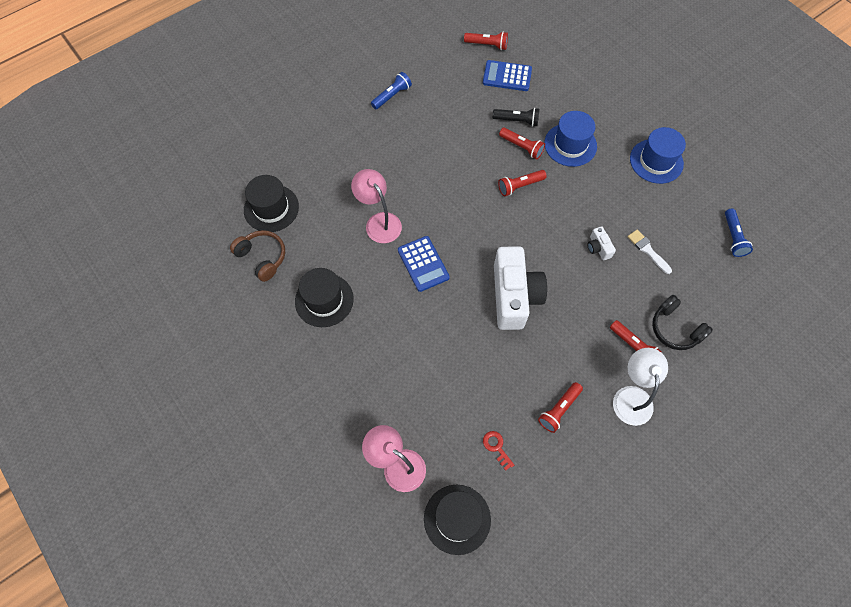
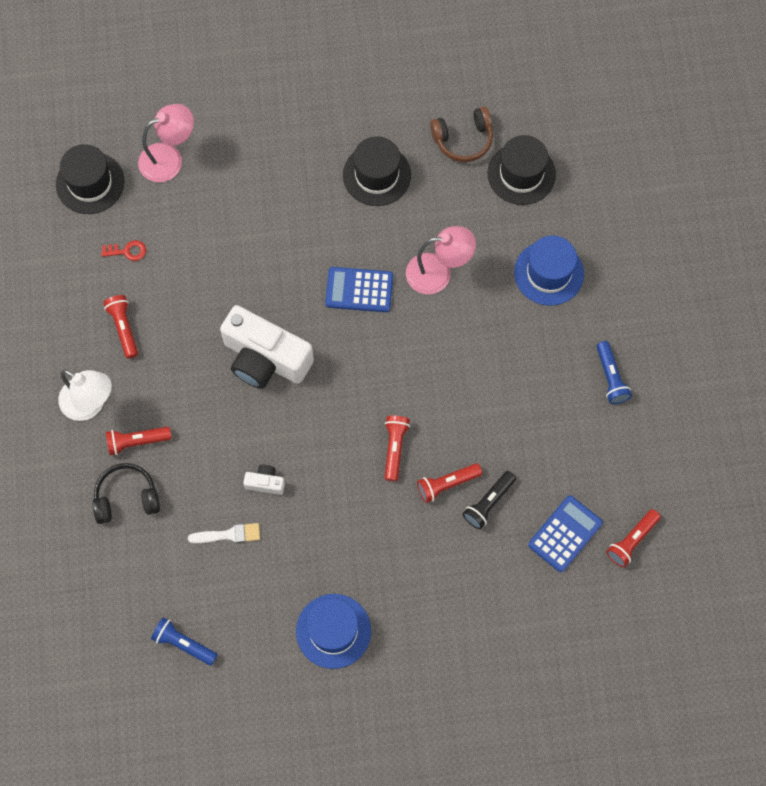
camera: 120 degrees right, 5 degrees up
(570, 145) = (417, 544): blue hat -> blue hat (549, 273)

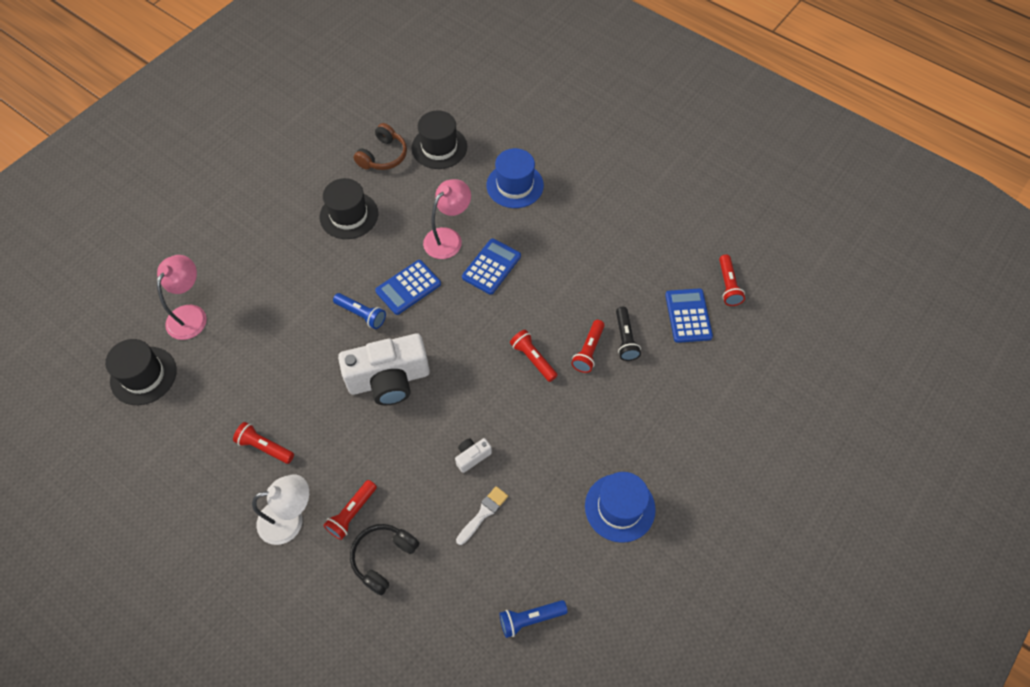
camera: 45 degrees left, 10 degrees down
(127, 251) = (217, 396): red key -> none
(446, 334) = (491, 267): none -> blue calculator
(610, 377) = (613, 210): blue flashlight -> blue flashlight (361, 314)

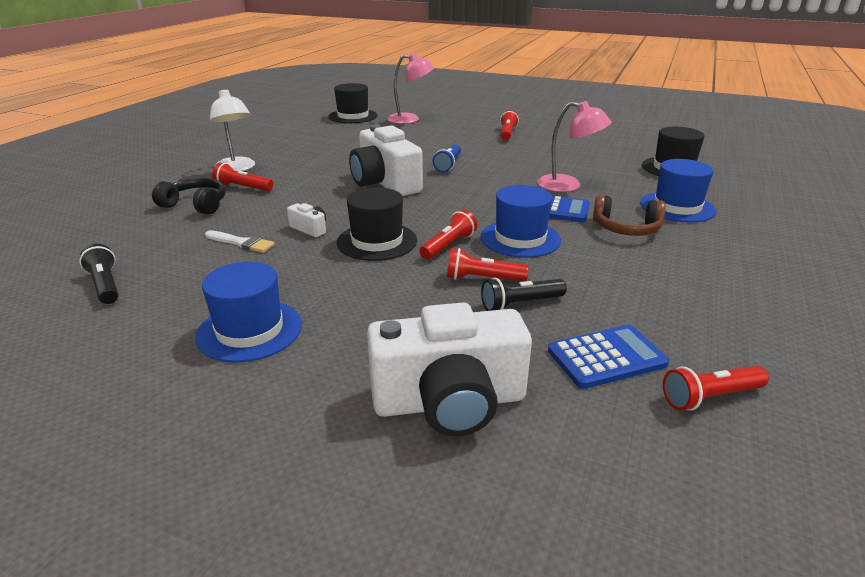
camera: 75 degrees right, 30 degrees down
(265, 447) = (303, 153): red flashlight -> red flashlight (507, 133)
(349, 215) = (549, 147): black hat -> black hat (377, 241)
(383, 156) = (630, 150): brown headphones -> brown headphones (626, 228)
(408, 287) = (492, 177): blue calculator -> none
(530, 619) = (105, 285): blue flashlight -> black flashlight
(536, 308) = (520, 238): none -> blue hat
(711, 405) = (449, 402): none -> white camera

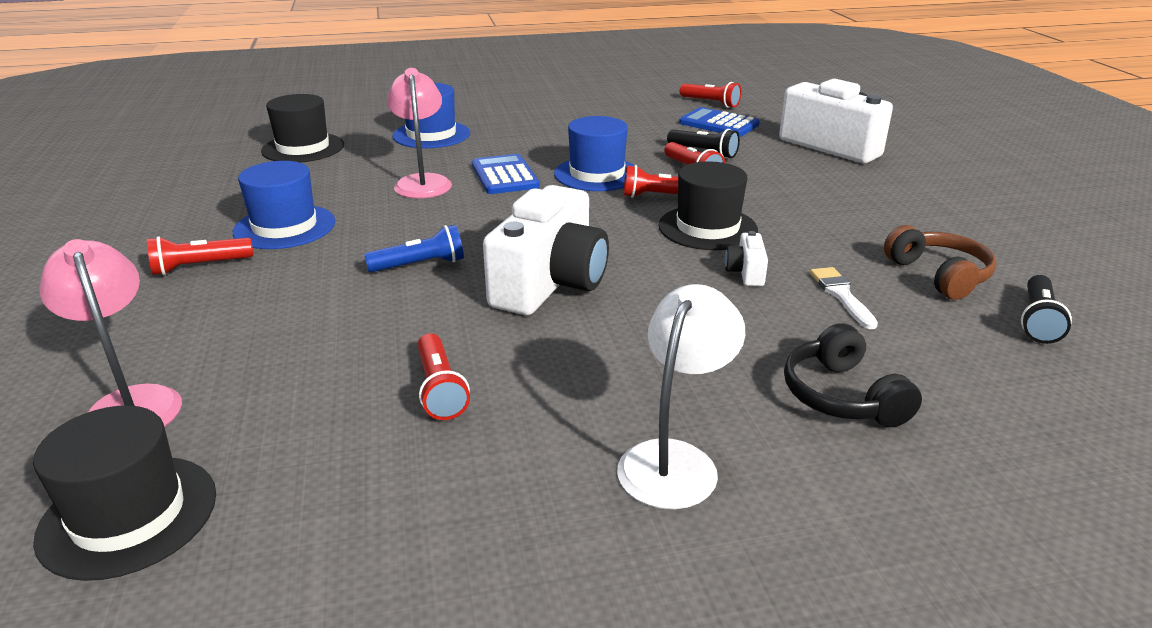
camera: 125 degrees left, 0 degrees up
(243, 188) = (731, 393): red flashlight -> red flashlight (440, 389)
(250, 330) = (914, 220): blue hat -> blue hat (284, 227)
(626, 228) = (512, 144): brown headphones -> brown headphones (939, 275)

